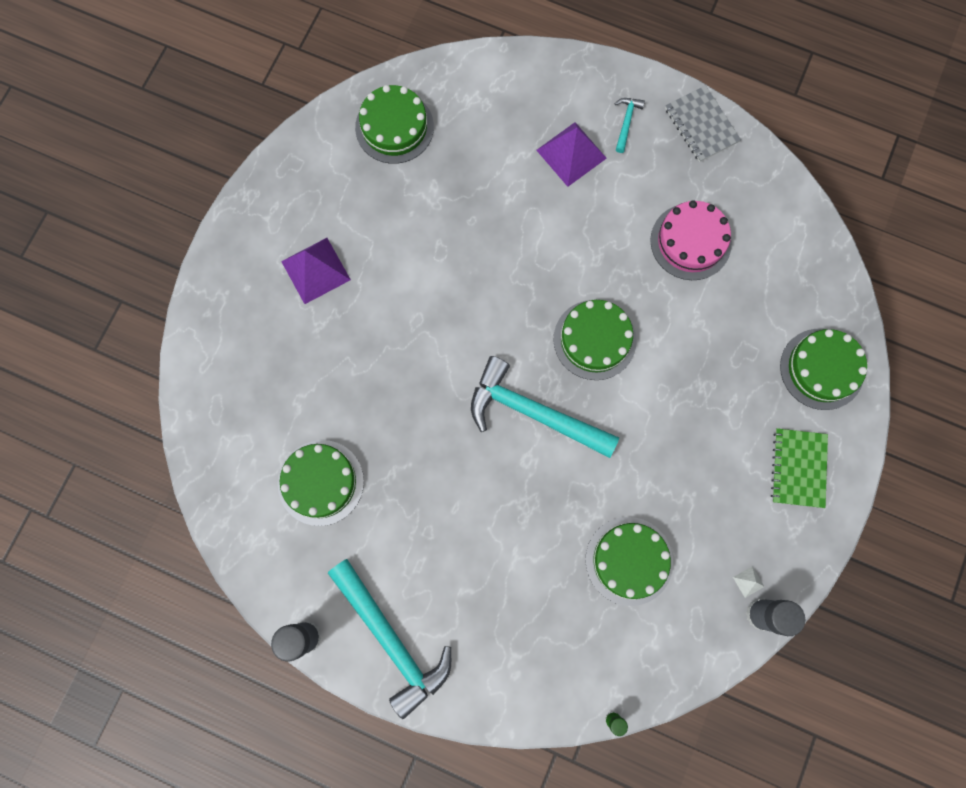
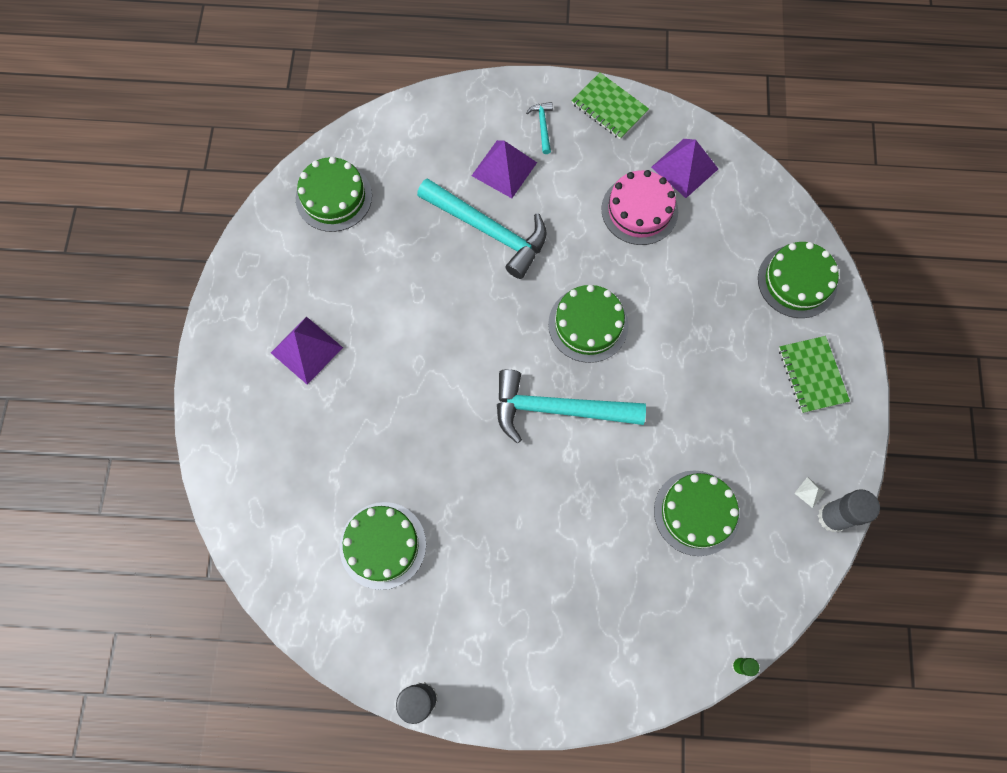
camera: 20 degrees left, 5 degrees down
(391, 639) = (505, 669): turquoise hammer -> turquoise hammer (488, 230)
(701, 125) = (609, 107): grey notebook -> green notebook
(753, 213) = (684, 168): none -> purple pyramid

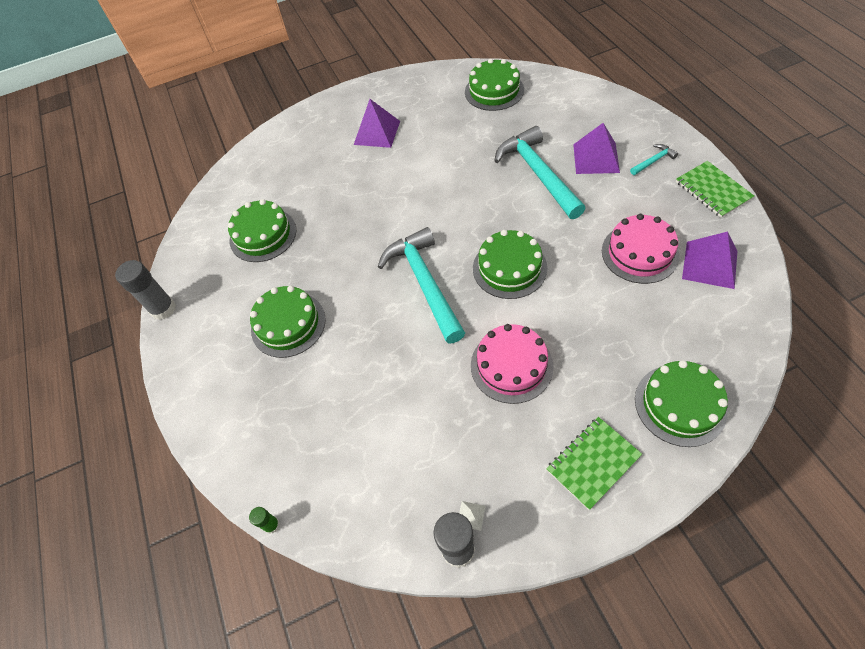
camera: 70 degrees right, 15 degrees down
(488, 230) = (538, 174): turquoise hammer -> turquoise hammer turned 150 degrees clockwise
(609, 107) = (713, 190): green notebook -> green notebook turned 45 degrees counterclockwise
(693, 384) = (511, 365): none -> pink cake
(696, 512) = (395, 423): green cake -> green cake (288, 324)

